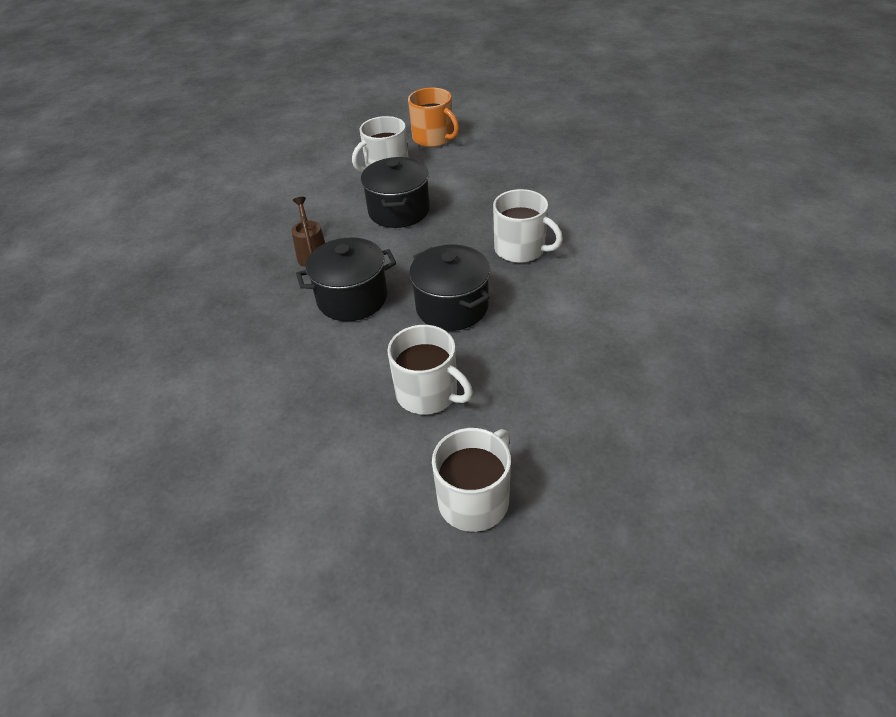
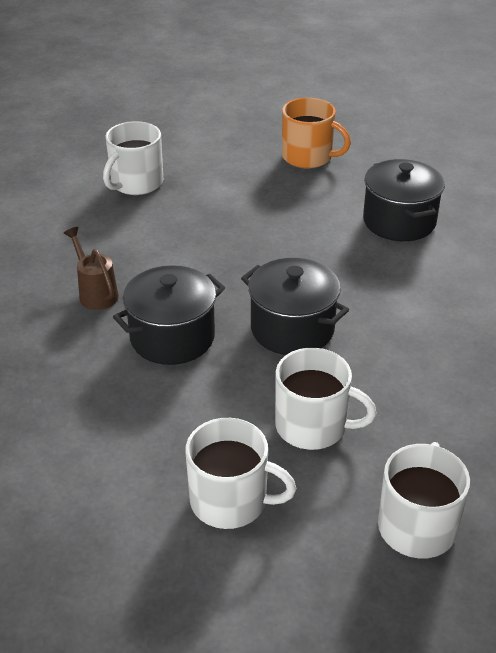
camera: 20 degrees left, 5 degrees down
(399, 211) = (176, 230): black pot -> black pot (399, 221)
(434, 138) = (175, 141): orange mug -> orange mug (308, 157)
(521, 249) = (337, 254): white mug -> white mug (231, 501)

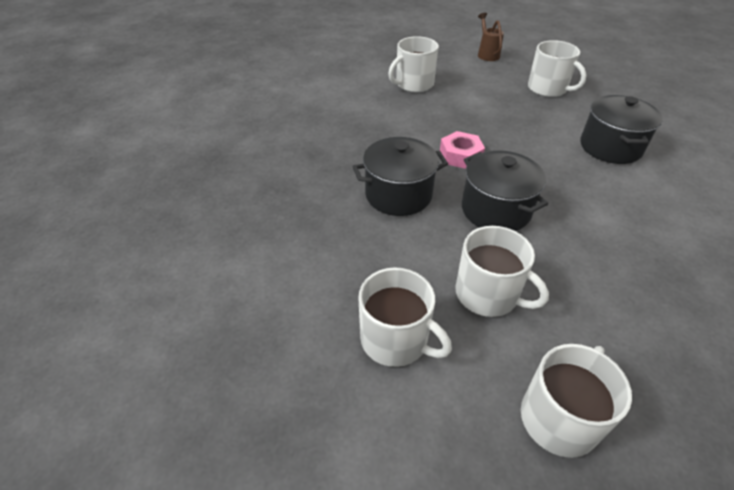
camera: 20 degrees right, 5 degrees up
(95, 293) = (355, 151): brown watering can -> brown watering can (487, 54)
(230, 270) = (460, 155): none -> pink nut
(308, 157) = (548, 89): orange mug -> white mug

